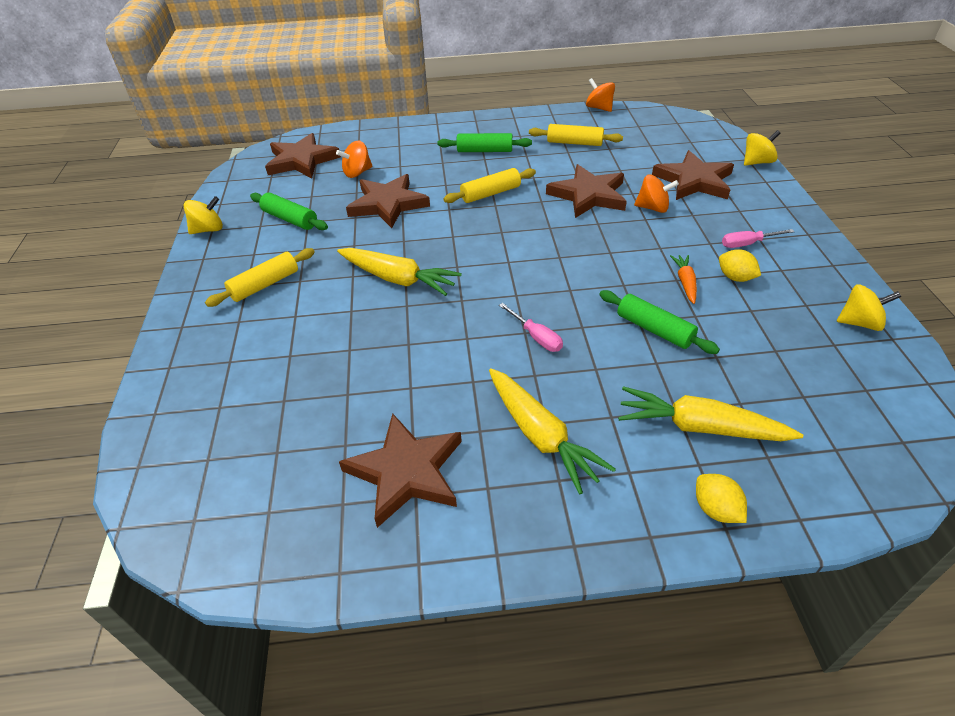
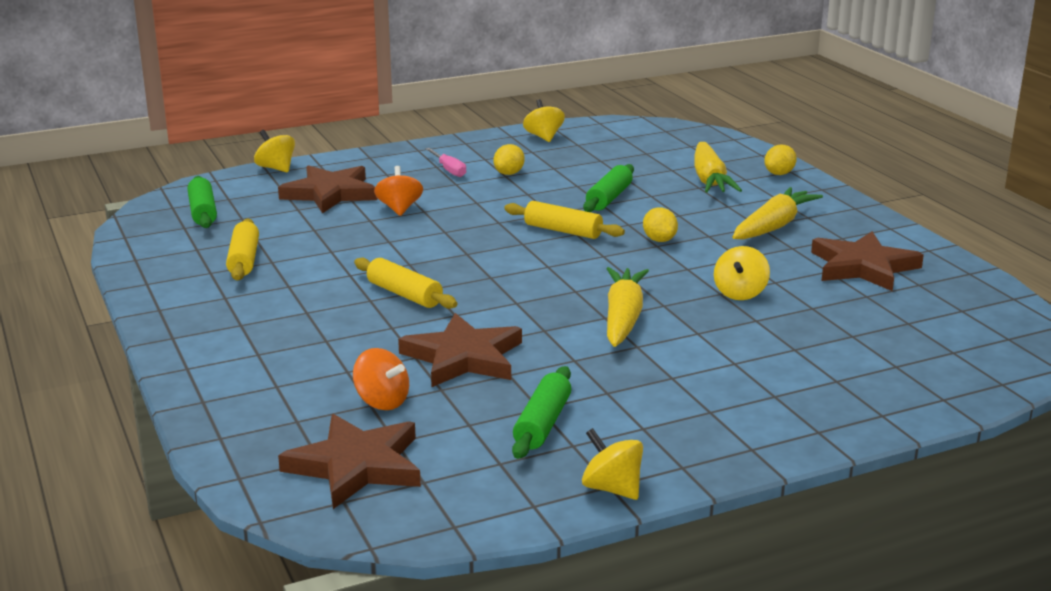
camera: 110 degrees left, 20 degrees down
(265, 285) = (698, 398): yellow rolling pin -> yellow rolling pin (563, 231)
(401, 355) = (740, 293): none -> yellow spinning top
(484, 151) = (281, 315): green rolling pin -> green rolling pin (203, 212)
(536, 337) = (659, 240): pink screwdriver -> yellow lemon
(588, 195) = (384, 240): brown star -> none
(599, 108) = (124, 254): orange spinning top -> none
(685, 282) = (530, 190): orange carrot -> none

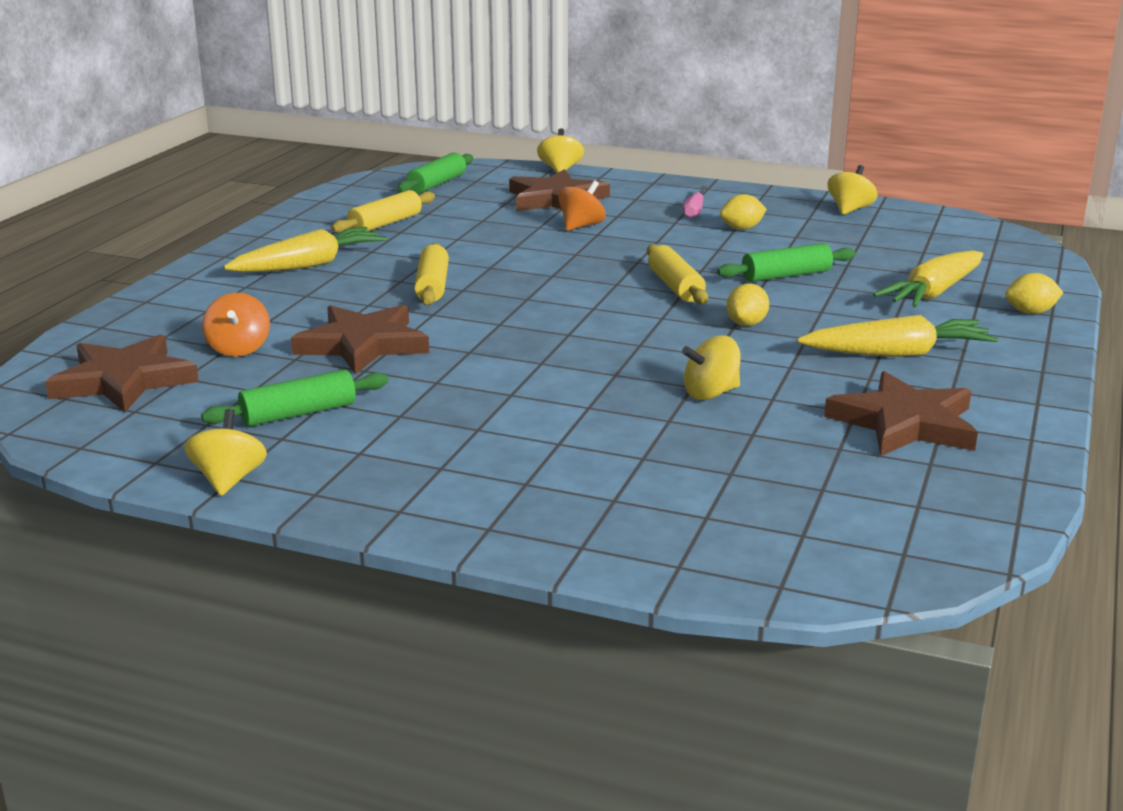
camera: 45 degrees right, 0 degrees up
(623, 318) = (554, 369): yellow carrot -> yellow carrot (309, 265)

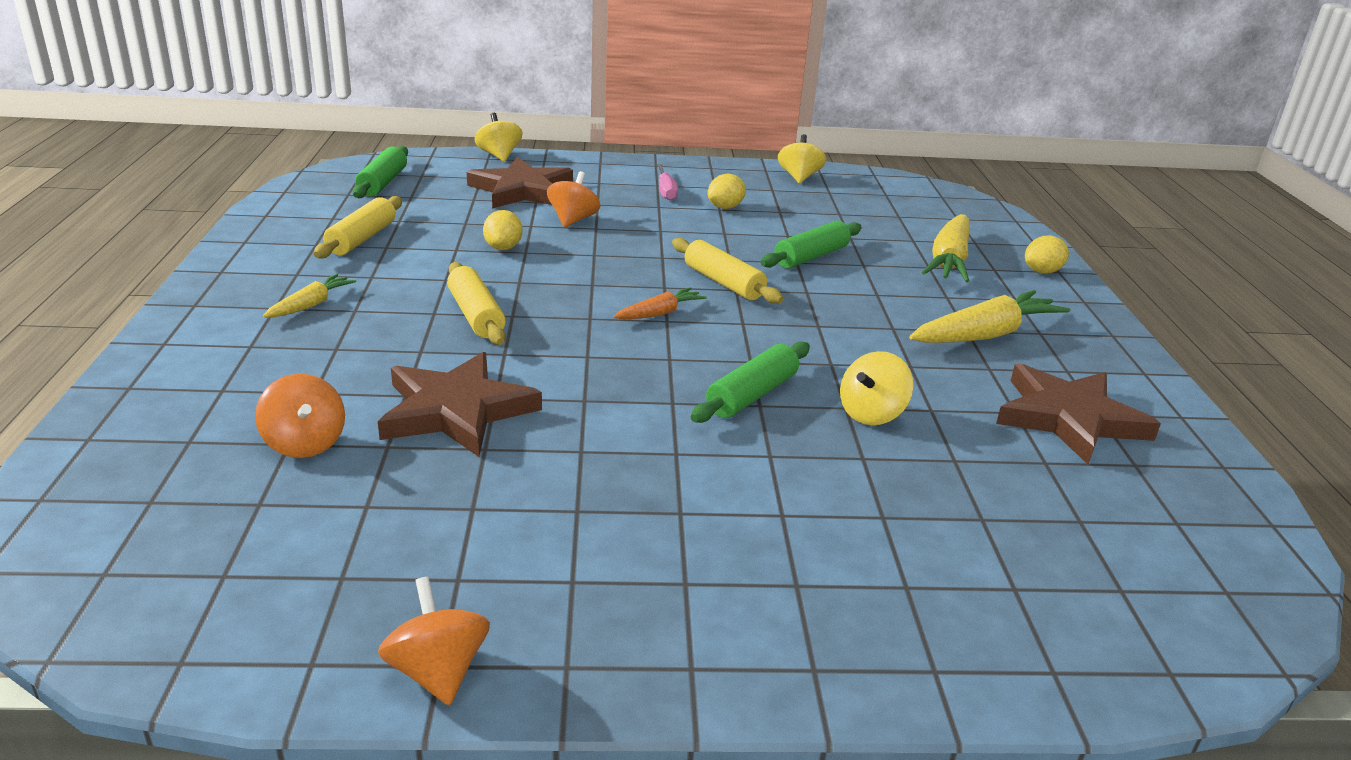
camera: 25 degrees left, 5 degrees up
(124, 381) = (177, 525): brown star -> none
(229, 480) = (438, 671): yellow spinning top -> orange spinning top
(299, 413) = (452, 533): green rolling pin -> green rolling pin (752, 395)
(309, 265) = (311, 305): yellow carrot -> yellow carrot, size x0.54
(592, 302) = (659, 313): none -> orange carrot
(746, 324) = (827, 319): yellow lemon -> yellow lemon (503, 248)

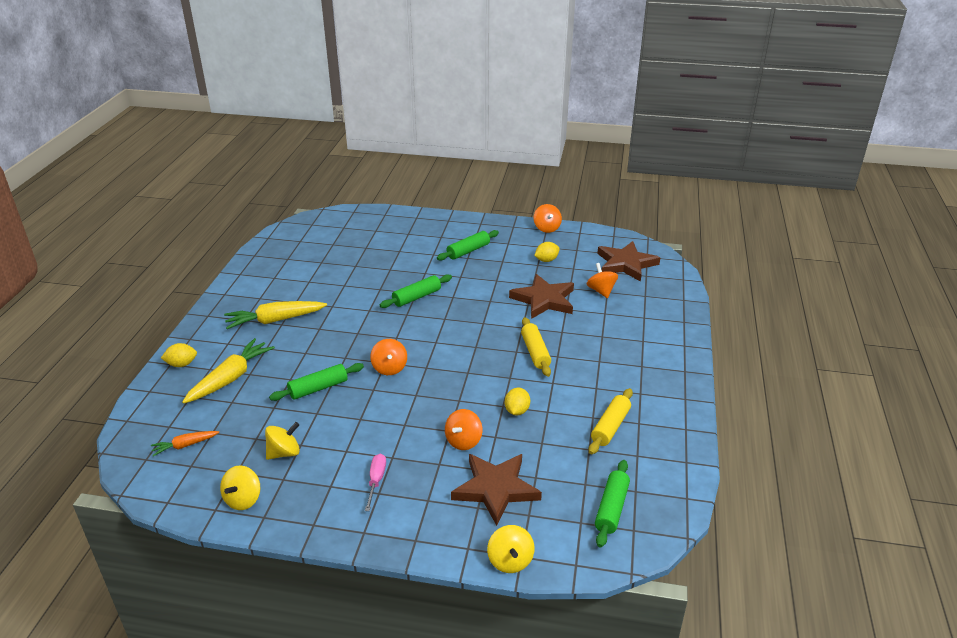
camera: 165 degrees left, 5 degrees up
(311, 305) = (623, 366): yellow carrot -> none
(659, 313) = (437, 347): orange carrot -> orange carrot (185, 445)
(687, 535) = (468, 251): none -> green rolling pin
(723, 283) = (389, 368): yellow rolling pin -> orange spinning top
(725, 207) = (340, 452): yellow lemon -> yellow lemon (546, 260)
(871, 414) = (371, 285): yellow spinning top -> yellow spinning top (284, 453)
(1069, 418) = (289, 277): brown star -> brown star (626, 264)

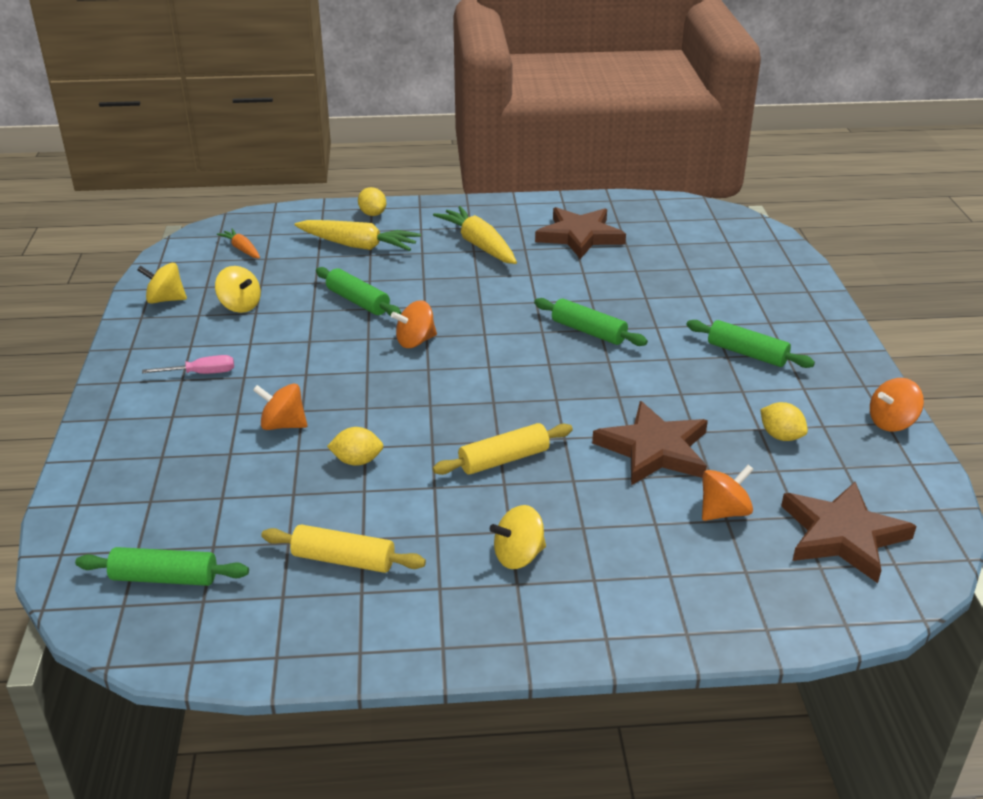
camera: 75 degrees right, 0 degrees up
(495, 489) = (195, 466): brown star -> brown star (579, 236)
(510, 561) = (70, 496): yellow spinning top -> yellow spinning top (518, 556)

